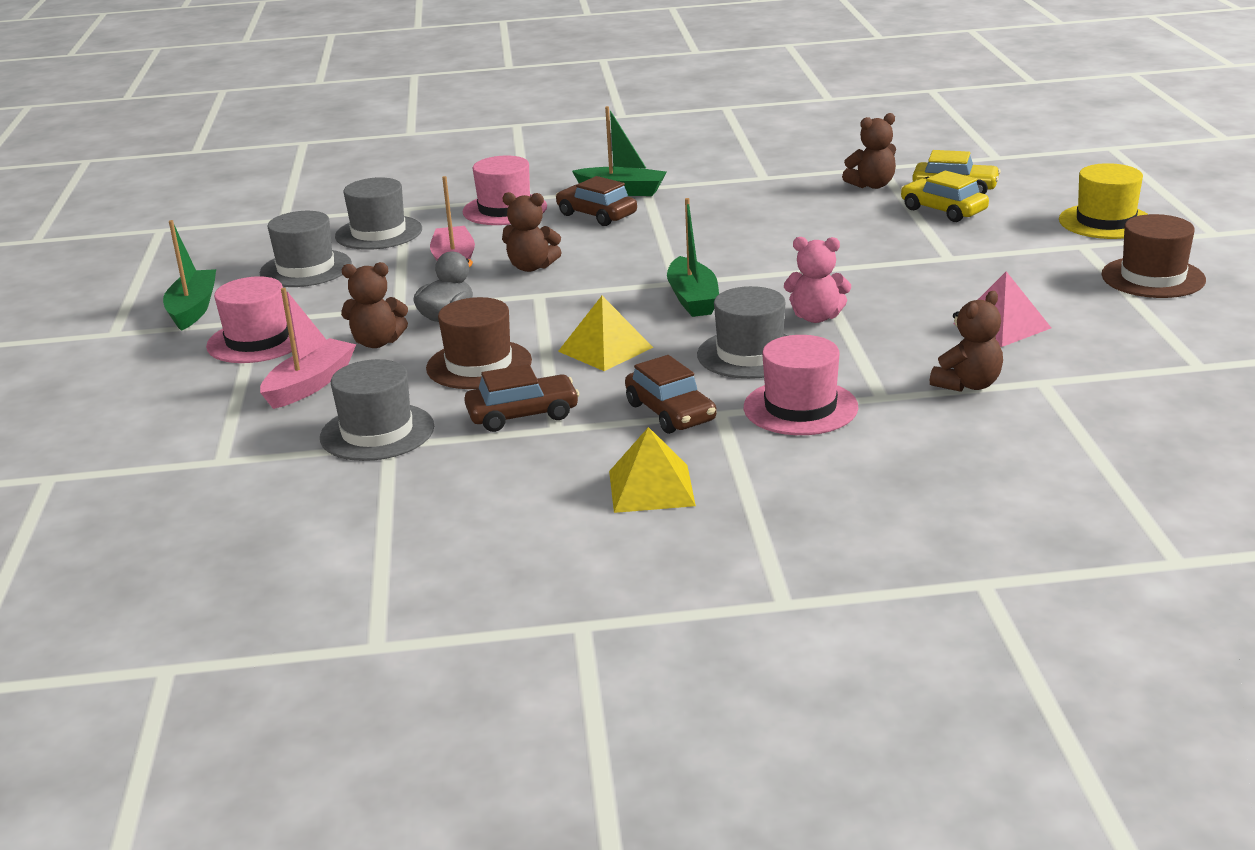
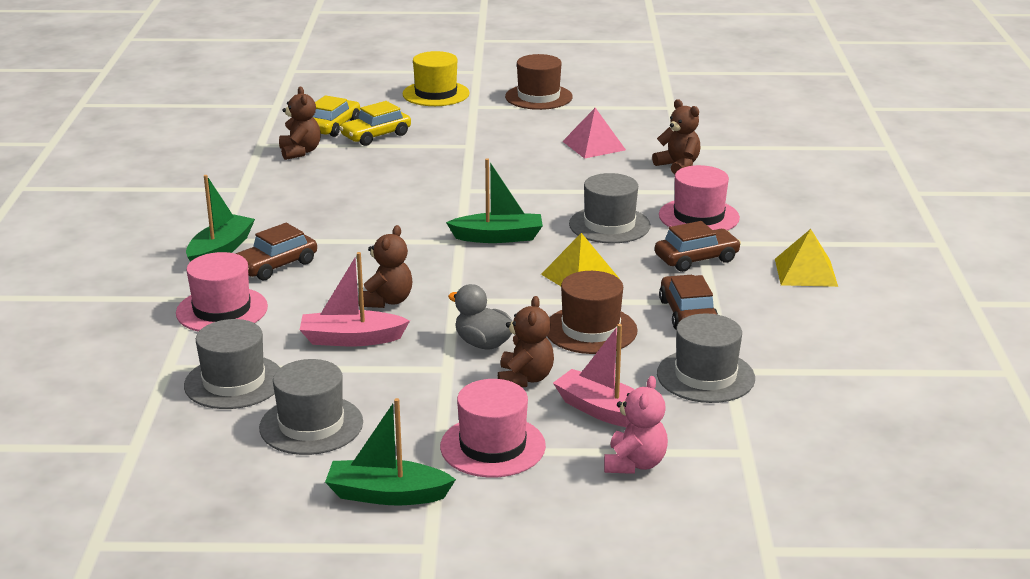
camera: 85 degrees left, 0 degrees up
(816, 317) = (554, 198): pink teddy bear -> pink teddy bear (634, 464)

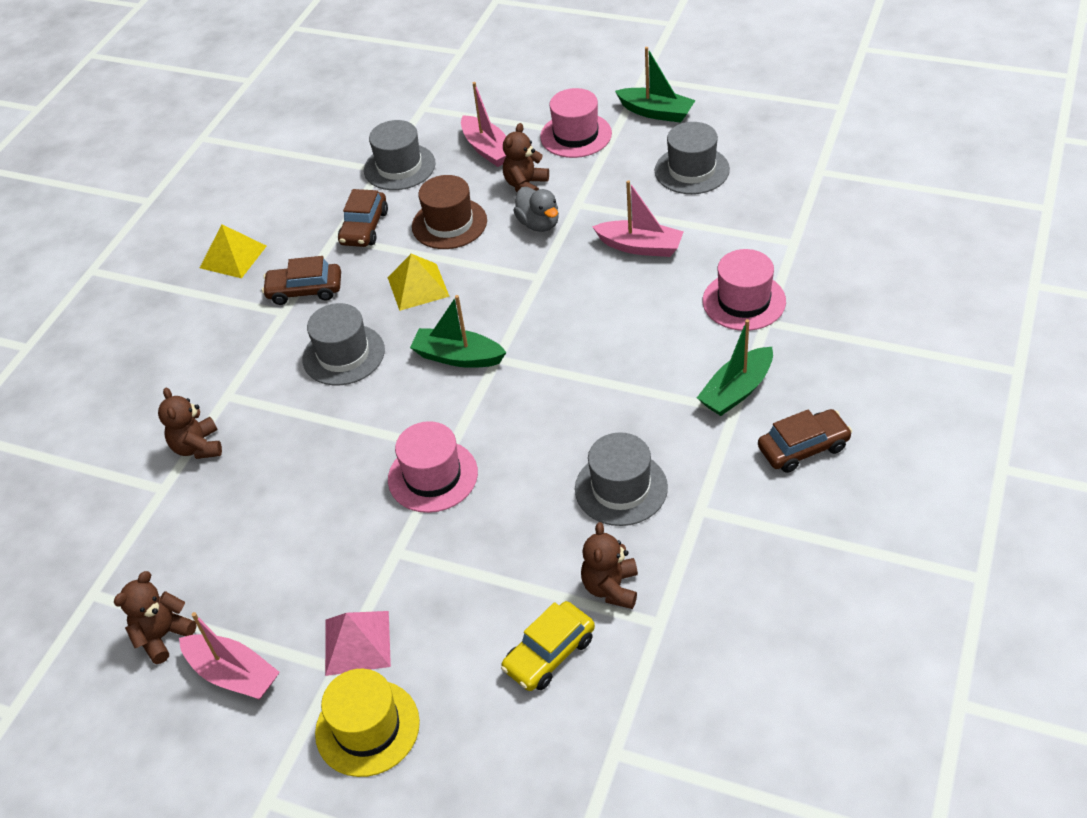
camera: 155 degrees left, 20 degrees up
(234, 382) = (742, 218): grey hat -> grey hat (621, 488)
(276, 265) = (685, 355): brown car -> brown car (803, 448)
(376, 136) = (501, 609): yellow car -> none
(387, 301) = (596, 286): brown teddy bear -> brown teddy bear (163, 636)
(538, 97) = (233, 674): brown hat -> pink boat
(594, 145) = (254, 515): pink pyramid -> pink pyramid (357, 642)
(634, 464) = (494, 110): pink teddy bear -> none
(699, 216) = (253, 351): pink hat -> pink hat (433, 476)

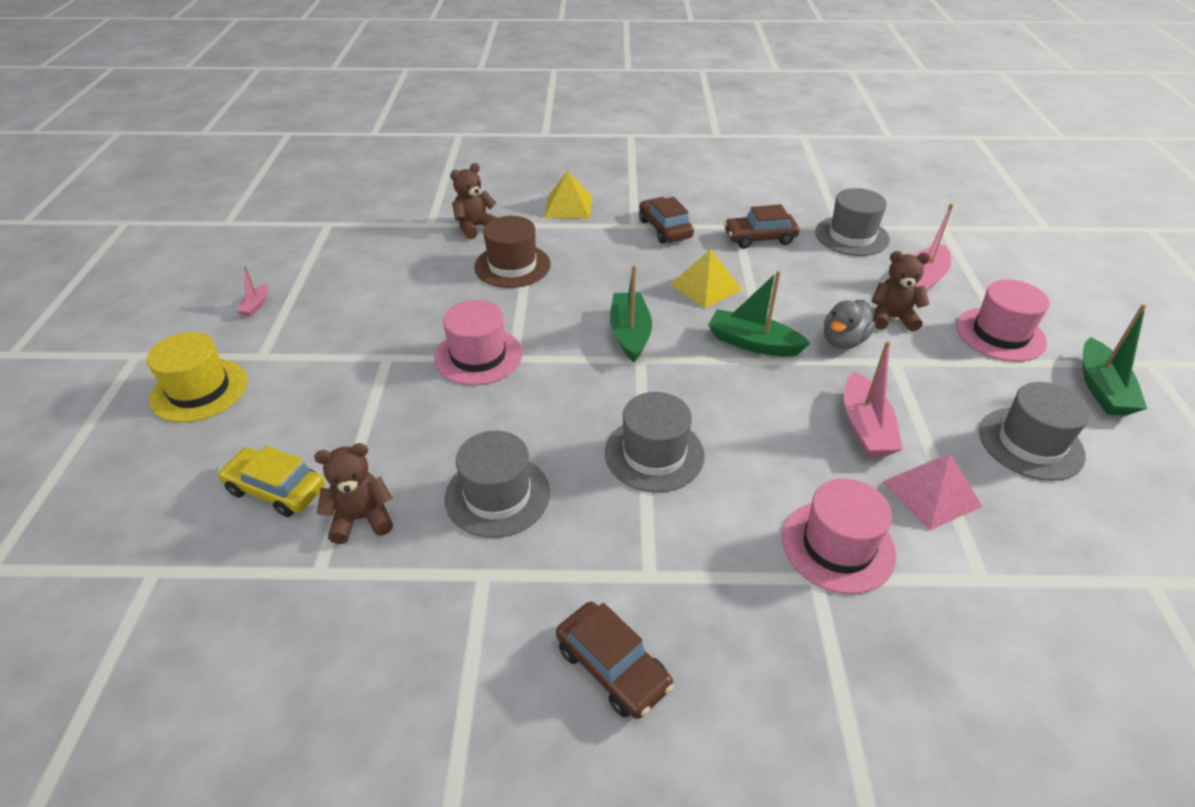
camera: 65 degrees right, 5 degrees down
(163, 636) = (292, 263): brown teddy bear -> none
(233, 257) = (681, 186): yellow pyramid -> yellow pyramid (568, 206)
(233, 674) = (256, 305): pink boat -> pink boat, size x0.51
(343, 355) = (601, 268): grey hat -> grey hat (654, 454)
(357, 642) = (287, 361): pink pyramid -> pink pyramid (931, 493)
(449, 223) = (800, 283): brown hat -> brown hat (512, 266)
(736, 390) = (682, 571): green boat -> green boat (753, 343)

